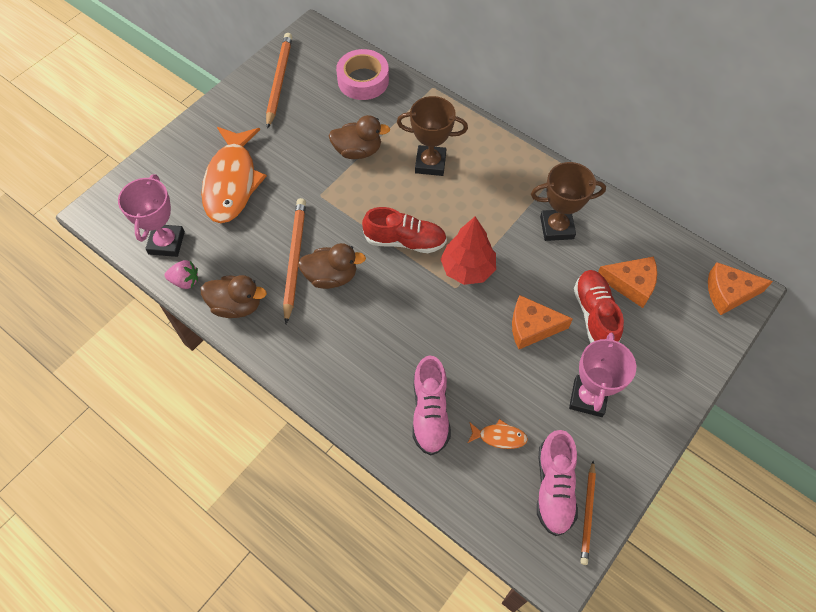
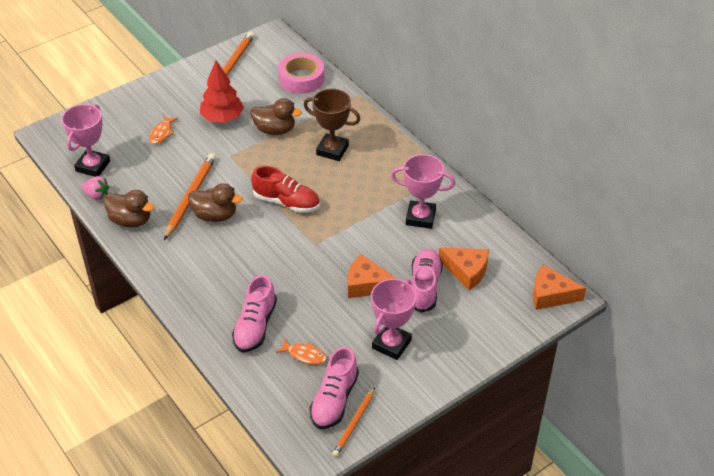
camera: 15 degrees right, 15 degrees down
(232, 182) = (162, 133): orange fish -> orange fish, size x0.41
(467, 269) = (330, 232): red tree -> red tree (222, 118)
(556, 227) = (420, 217): brown trophy -> pink trophy
(595, 315) = (424, 287): red shoe -> pink shoe

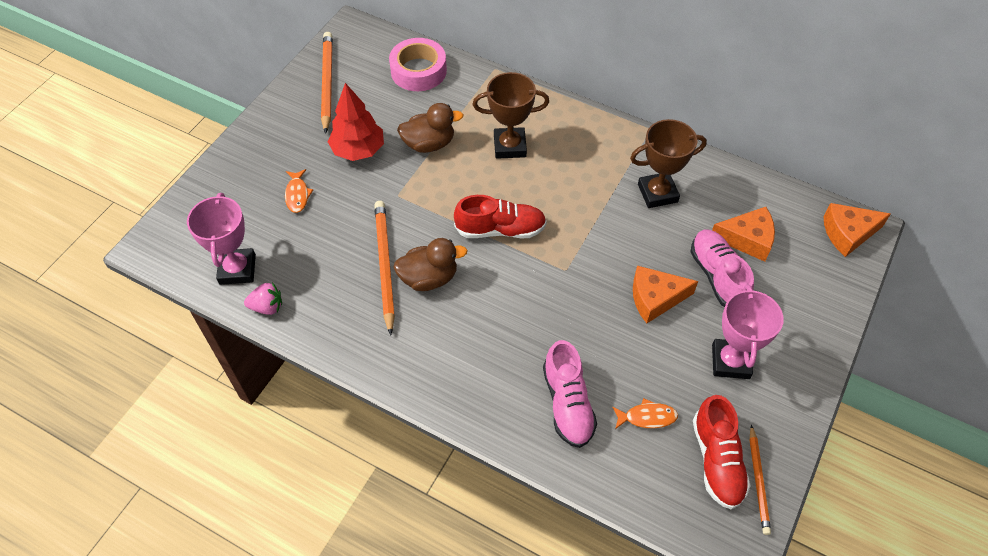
camera: 25 degrees left, 10 degrees up
(131, 220) = (331, 324): brown duck -> none
(334, 400) = (717, 460): pink shoe -> red shoe
(420, 217) = (657, 193): pink trophy -> brown trophy

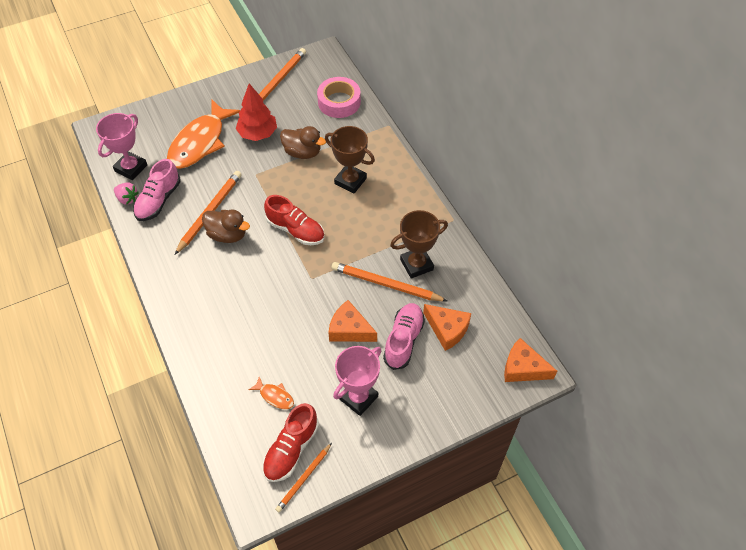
camera: 35 degrees right, 0 degrees up
(297, 195) = (200, 142): orange fish -> orange fish, size x2.42
(567, 404) = (236, 357): pink shoe -> pink shoe (158, 200)
(647, 231) = (386, 284): none -> orange pencil
(657, 193) = (416, 264): brown trophy -> brown trophy turned 45 degrees counterclockwise

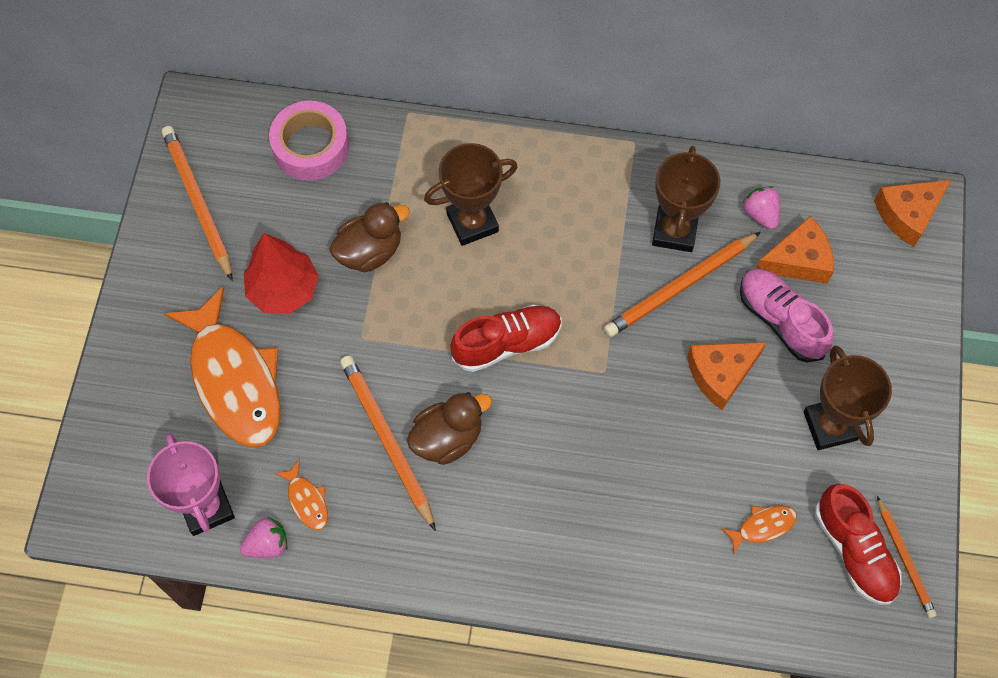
camera: 55 degrees left, 10 degrees up
(158, 200) = (307, 500): pink shoe -> orange fish
(358, 397) = (830, 426): pink trophy -> brown trophy
(460, 297) = (760, 214): none -> pink strawberry

